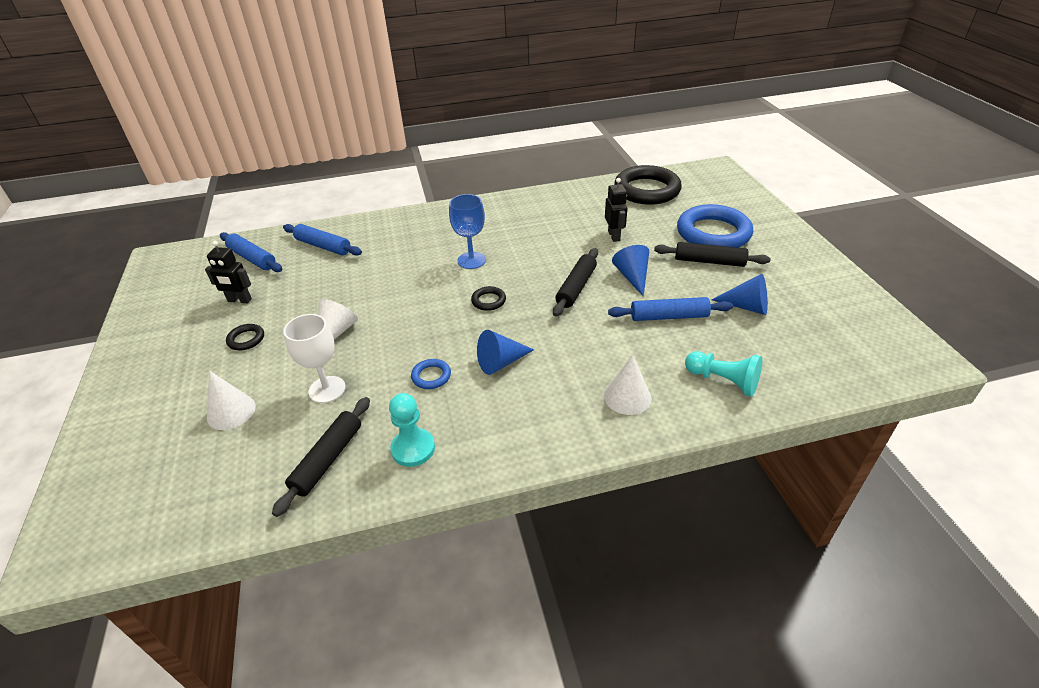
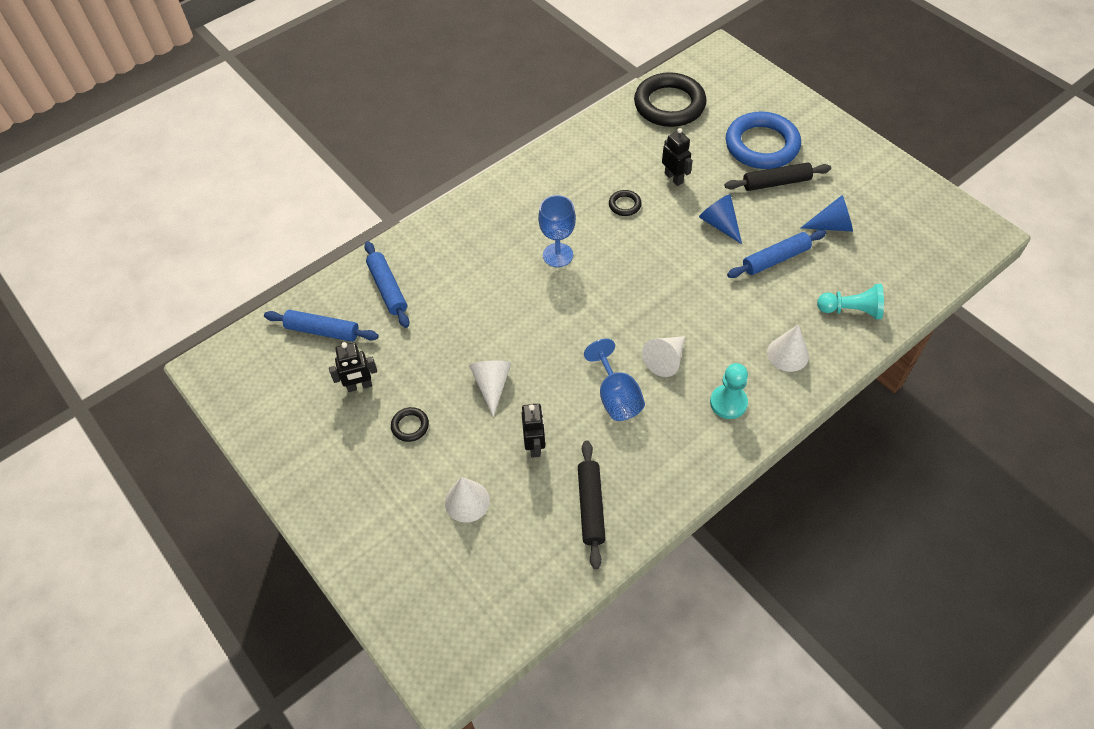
camera: 25 degrees left, 15 degrees up
(323, 246) = (387, 289): blue rolling pin -> blue rolling pin turned 60 degrees clockwise
(327, 389) = (535, 446): white goblet -> black robot
(413, 449) = (652, 469): turquoise pawn -> turquoise pawn (728, 403)
(431, 376) = (616, 397): blue ring -> blue goblet
(488, 301) = (608, 298): black ring -> black ring (624, 205)
(501, 362) = (665, 360): blue cone -> white cone
(576, 287) = (677, 254): black rolling pin -> none

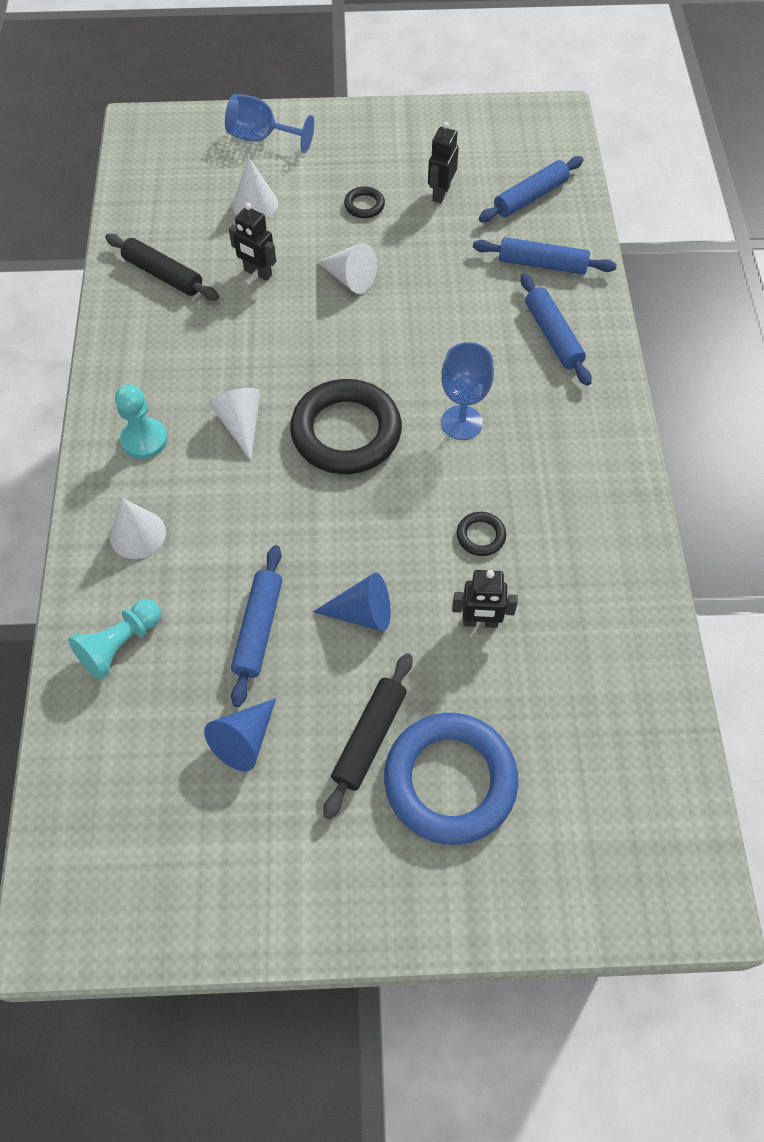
camera: 125 degrees right, 5 degrees up
(449, 250) = (552, 336): none -> blue rolling pin
(616, 397) = (243, 359): blue goblet -> blue goblet (261, 138)
(669, 105) = (626, 725): black ring -> black ring (346, 432)

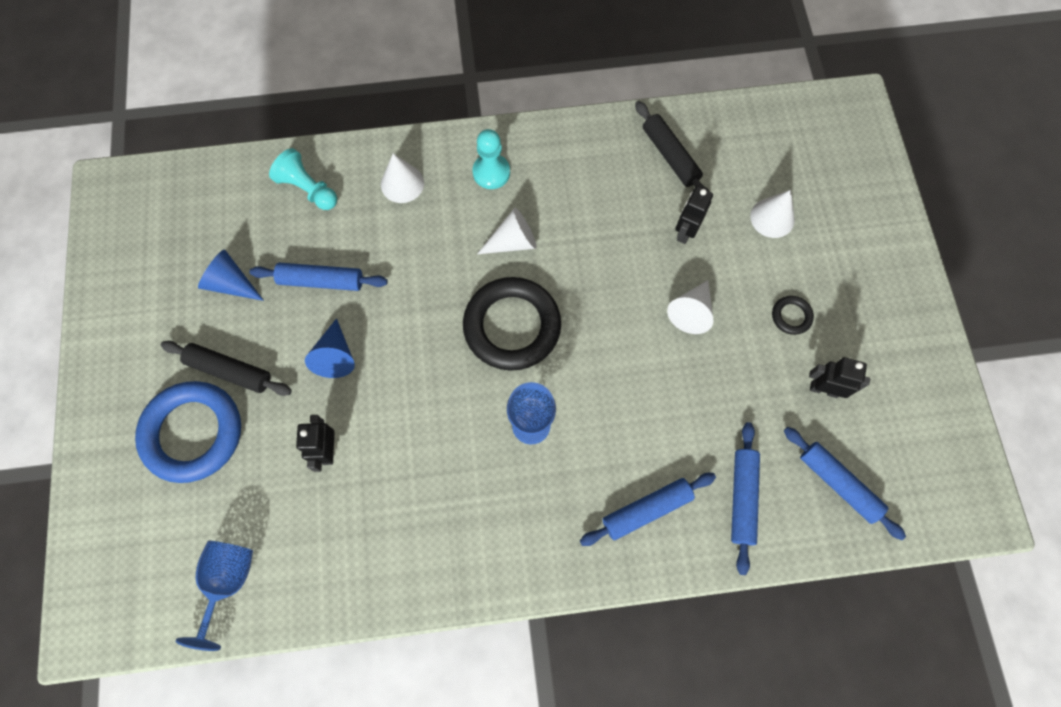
camera: 85 degrees right, 10 degrees up
(163, 275) = (670, 156): black rolling pin -> black rolling pin turned 60 degrees counterclockwise
(261, 138) = (864, 211): blue goblet -> blue goblet (228, 581)
(480, 536) = (411, 447): black ring -> none

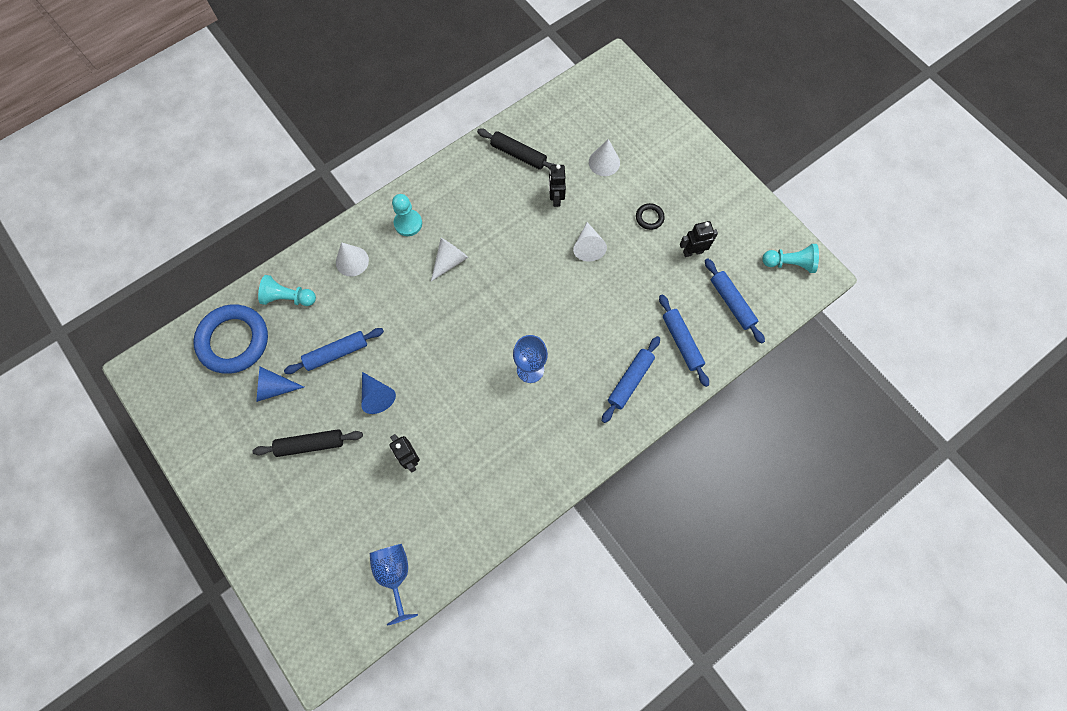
camera: 30 degrees left, 0 degrees up
(193, 433) = (311, 497): blue ring -> blue ring (234, 341)
(512, 326) = (481, 315): black ring -> none
(838, 484) = (731, 303): blue rolling pin -> blue rolling pin turned 45 degrees clockwise
(948, 474) = (789, 263): none -> turquoise pawn

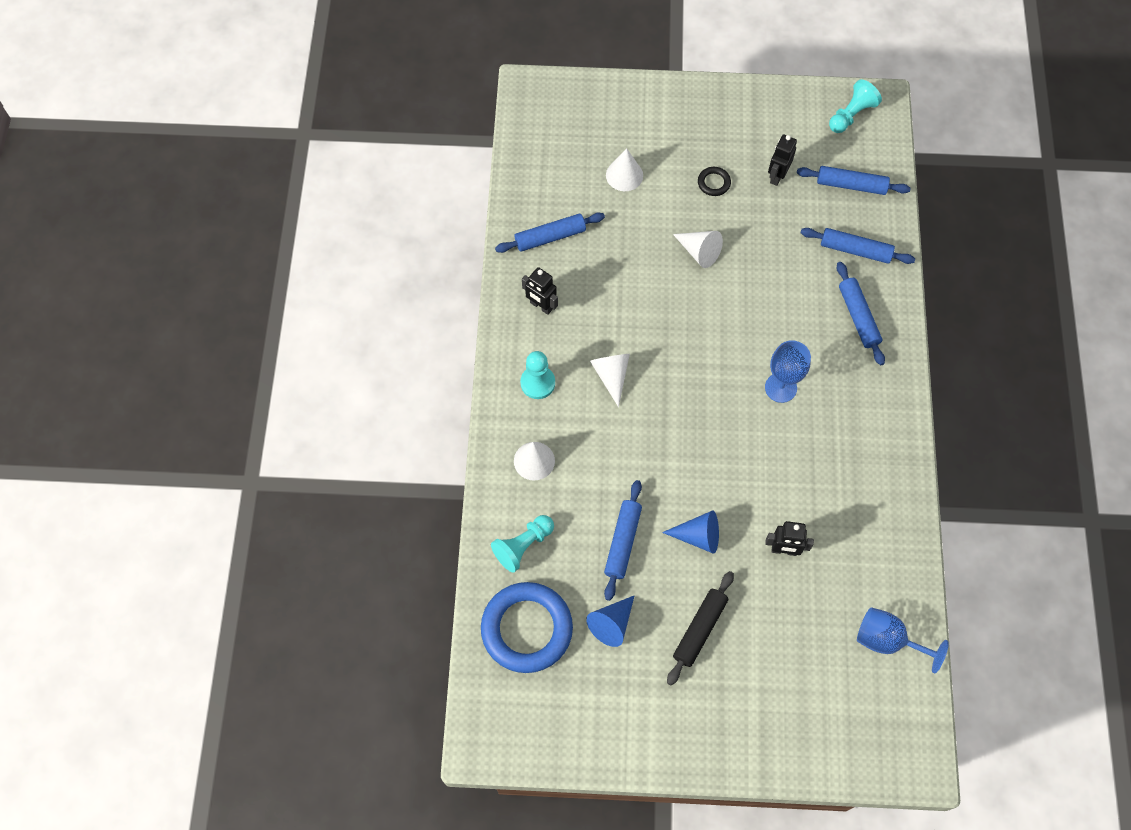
camera: 50 degrees left, 5 degrees down
(518, 155) = (550, 237): black rolling pin -> blue rolling pin
(556, 198) = (625, 241): black robot -> black robot (541, 306)

